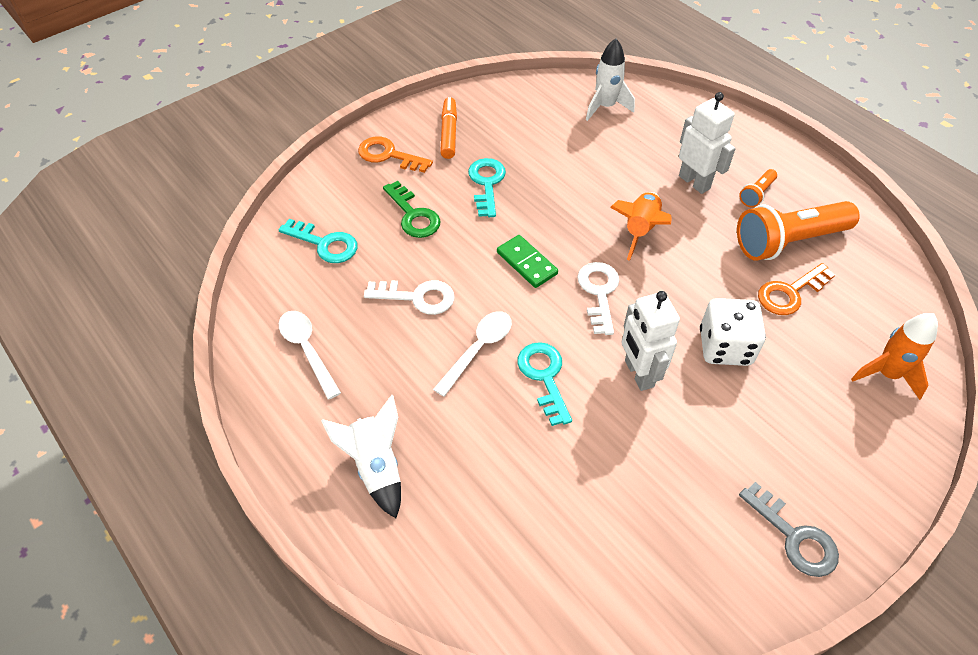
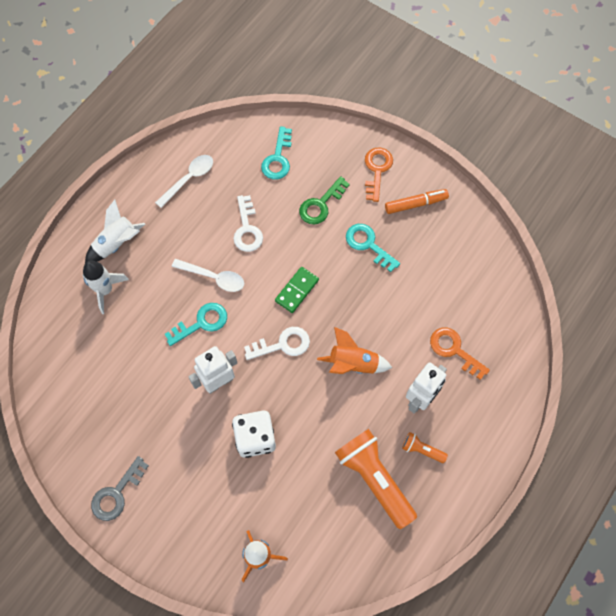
camera: 75 degrees right, 15 degrees up
(487, 184) = (368, 245): turquoise key -> turquoise key turned 120 degrees counterclockwise
(605, 107) = (491, 314): white rocket -> white rocket (105, 290)
(790, 293) = (320, 482): orange key -> orange key (454, 350)

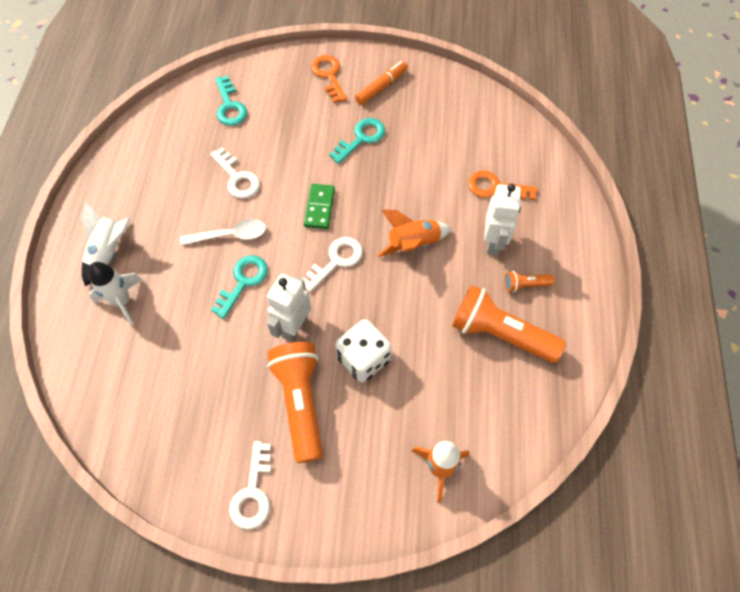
camera: 30 degrees left, 5 degrees down
(117, 493) = (253, 492): grey key -> white key
(188, 445) = (300, 402): none -> orange flashlight
(189, 179) = (151, 161): white spoon -> none
(321, 204) = (295, 125): green key -> none
(368, 245) = (361, 138): turquoise key -> turquoise key turned 120 degrees clockwise

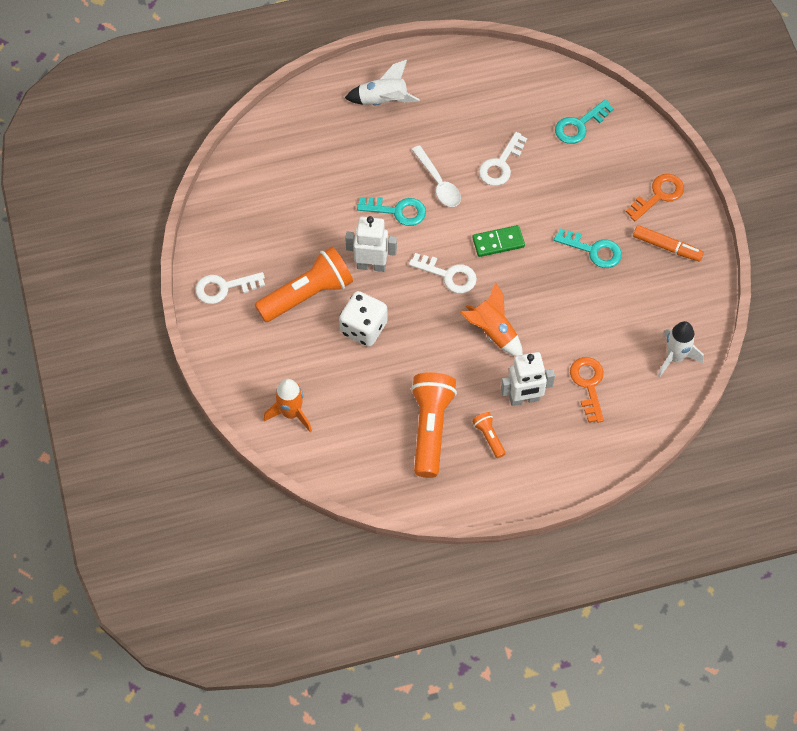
camera: 70 degrees right, 0 degrees up
(122, 301) = (343, 131): white rocket -> white rocket (675, 357)

